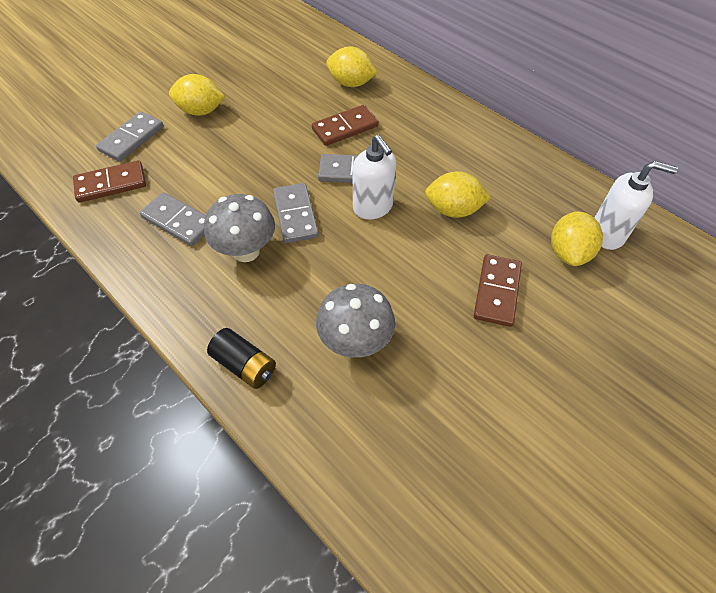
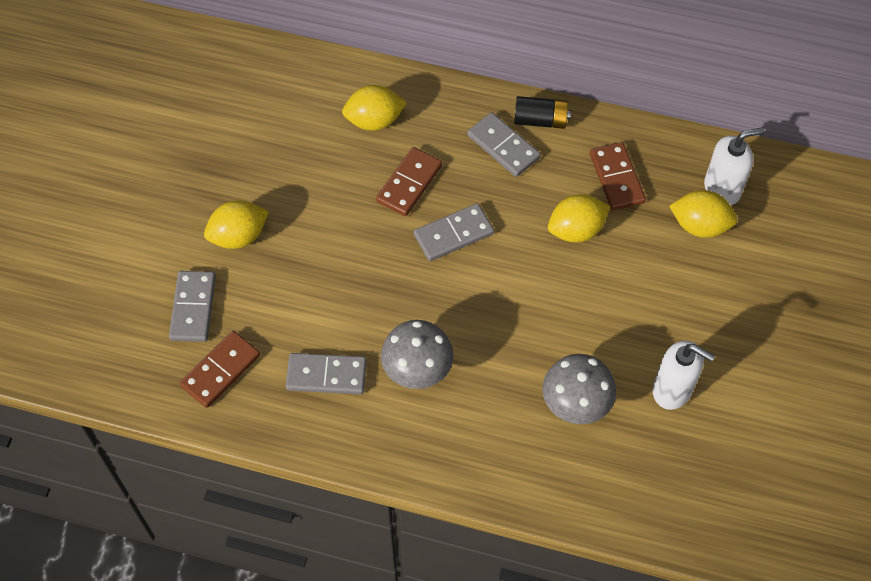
camera: 30 degrees left, 5 degrees up
(245, 365) = (498, 475): black battery -> black battery (540, 120)
(295, 215) = (434, 310): grey domino -> grey domino (503, 147)
(373, 207) = (501, 265): white soap dispenser -> white soap dispenser (672, 390)
(497, 292) = (662, 296): brown domino -> brown domino (617, 178)
(568, 253) = (699, 225): yellow lemon -> yellow lemon turned 60 degrees counterclockwise

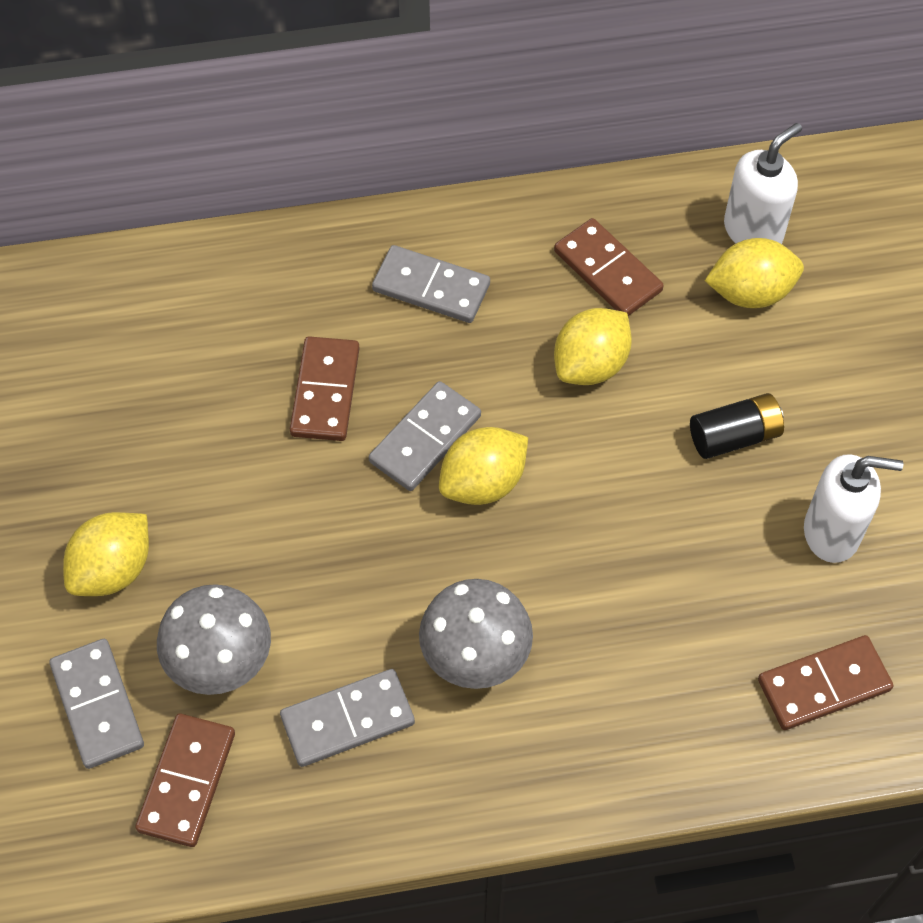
camera: 25 degrees left, 0 degrees up
(374, 121) = (229, 321): yellow lemon -> yellow lemon (483, 482)
(540, 120) = (463, 231): black battery -> black battery (734, 436)
(575, 406) = (716, 611): grey mushroom -> grey mushroom (221, 663)
(618, 476) = (823, 684): none -> brown domino

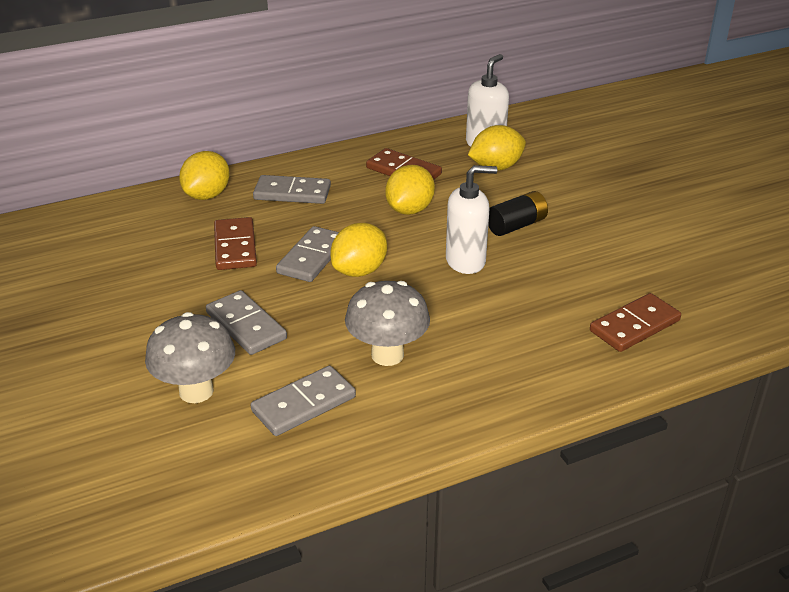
camera: 15 degrees left, 25 degrees down
(98, 705) = (101, 432): grey domino -> grey domino (246, 326)
(113, 569) = (99, 356): yellow lemon -> yellow lemon (207, 195)
(186, 781) = (185, 463): brown domino -> none
(832, 532) = (600, 256): white soap dispenser -> white soap dispenser (466, 261)

